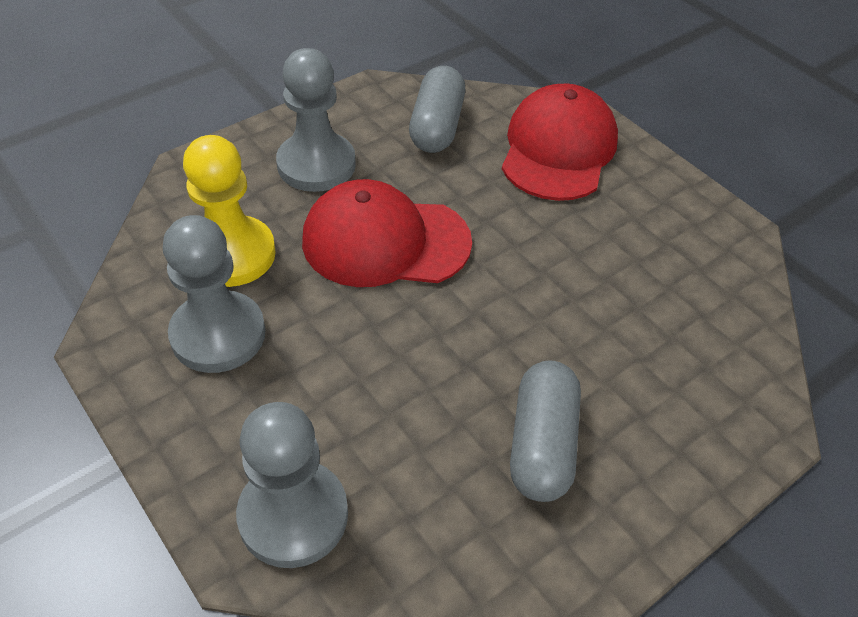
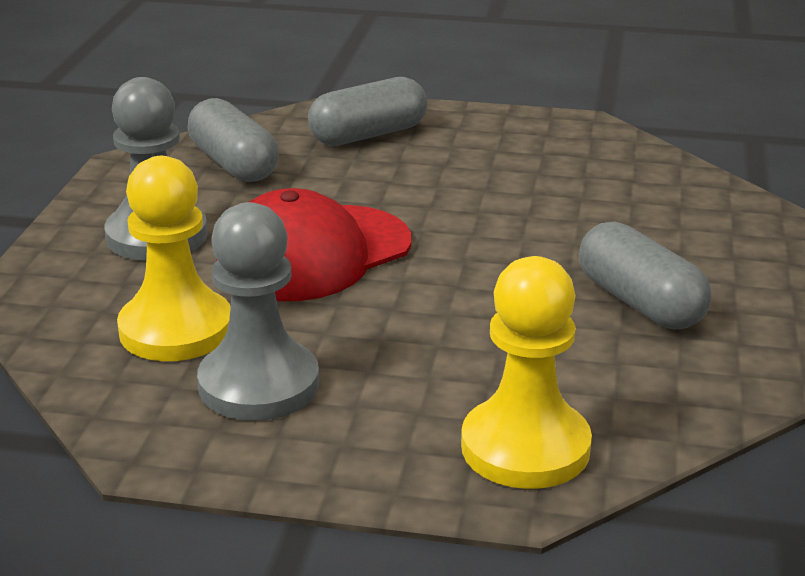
camera: 40 degrees left, 20 degrees down
(293, 515) = (525, 447): grey pawn -> yellow pawn
(558, 149) = (368, 135): red cap -> grey capsule

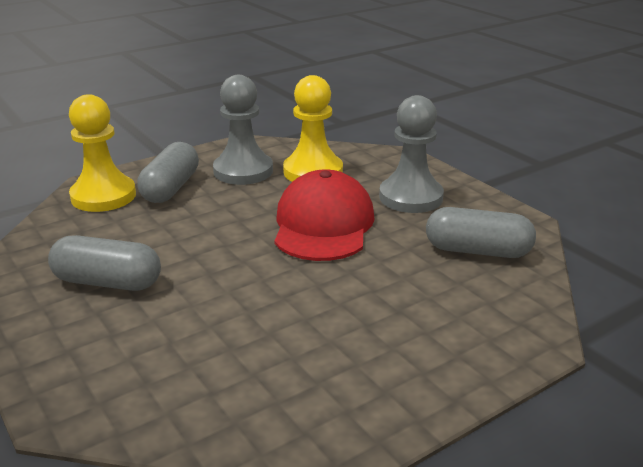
camera: 135 degrees right, 0 degrees up
(368, 135) = (461, 321): grey capsule -> grey capsule (171, 188)

